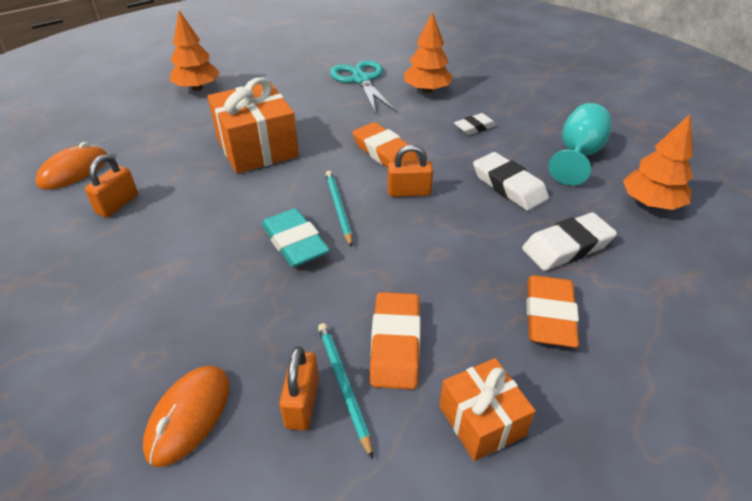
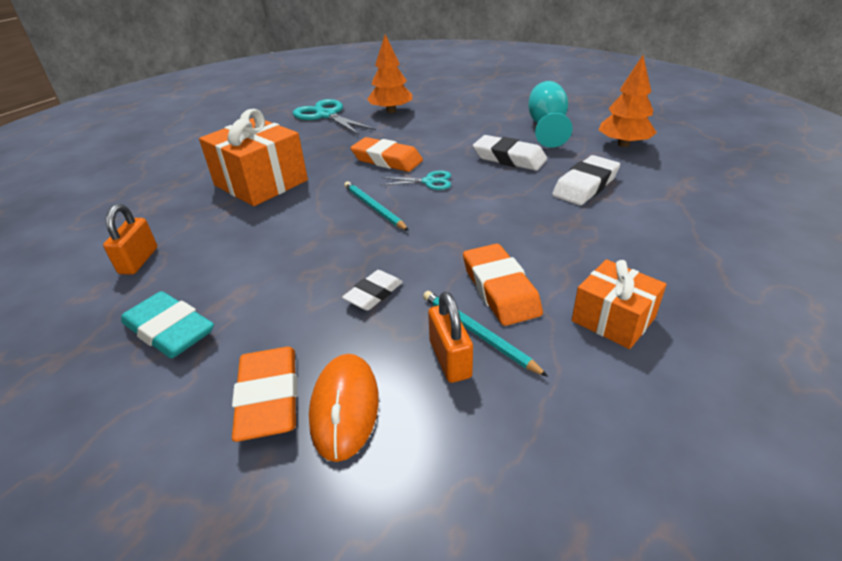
camera: 20 degrees left, 5 degrees down
(74, 171) = (66, 246): orange mouse -> none
(197, 88) = (164, 152): orange tree -> none
(295, 243) = (351, 243): turquoise eraser -> turquoise eraser (170, 330)
(409, 192) = (429, 181): orange padlock -> turquoise scissors
(474, 127) = (451, 127): white eraser -> white eraser (373, 294)
(549, 315) = (608, 233): orange eraser -> orange eraser (269, 398)

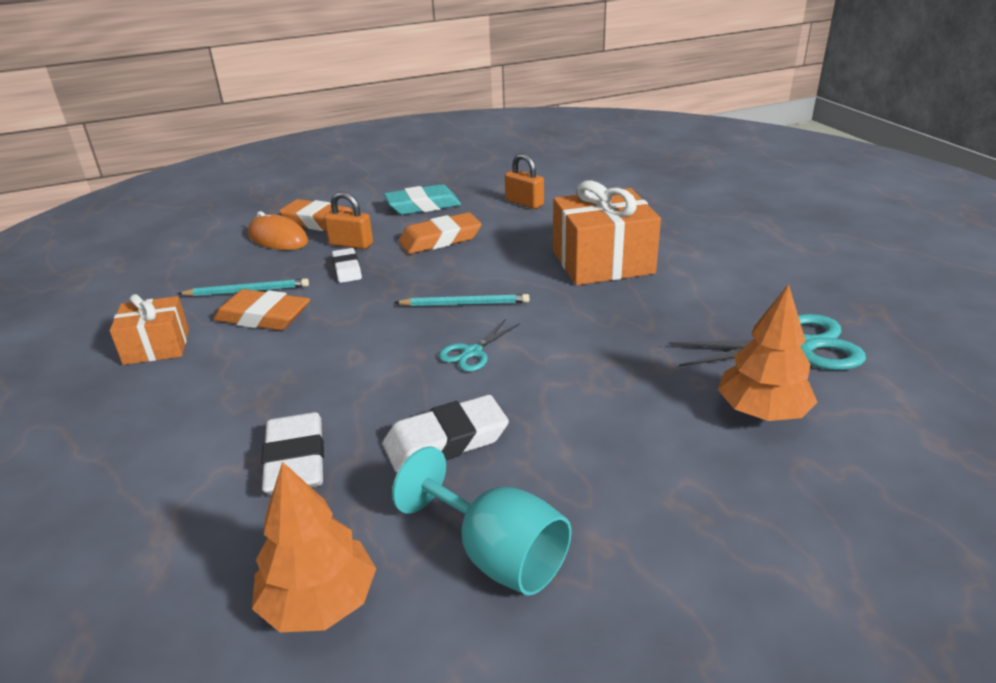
camera: 125 degrees right, 5 degrees down
(387, 160) = (567, 345): orange eraser -> orange eraser (440, 239)
(450, 359) = (249, 275): orange padlock -> orange padlock (351, 244)

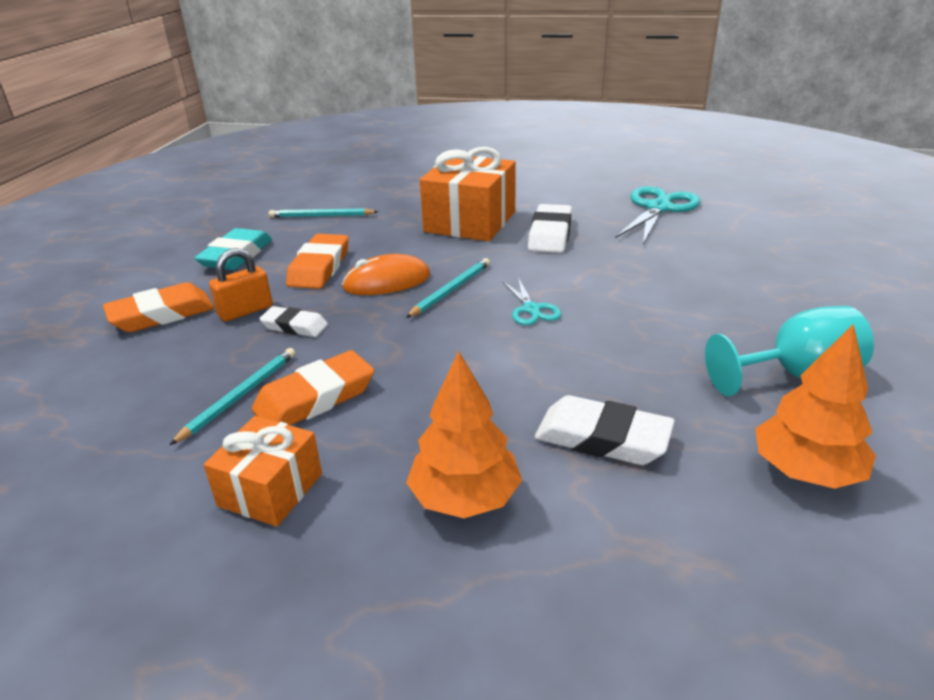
camera: 55 degrees left, 0 degrees up
(278, 238) = (148, 348): orange mouse -> orange mouse (387, 281)
(446, 441) = (643, 356): white eraser -> white eraser (550, 234)
(524, 203) = (322, 216): orange padlock -> turquoise pencil
(762, 412) = (715, 241): orange tree -> orange tree (465, 498)

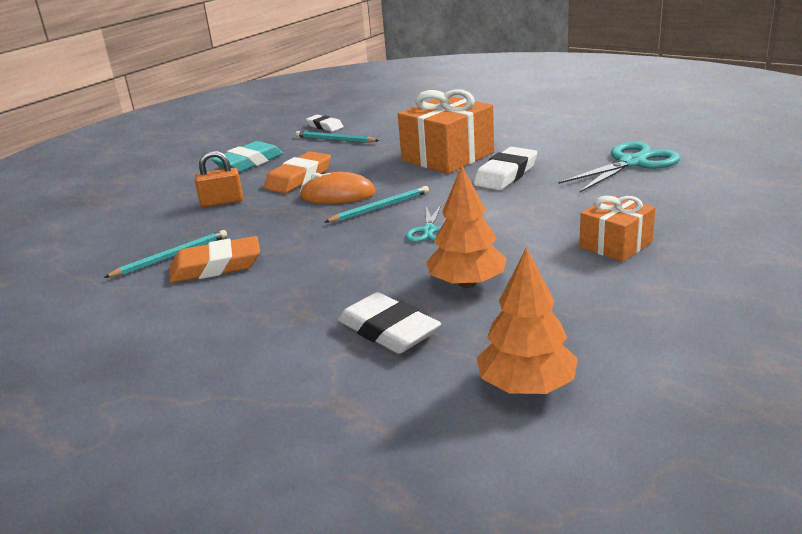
camera: 25 degrees right, 5 degrees down
(162, 314) = (168, 197): orange eraser -> none
(270, 489) = (141, 316): orange gift -> orange gift (615, 245)
(294, 326) = (245, 217): white eraser -> white eraser (325, 126)
(465, 498) = (254, 347): orange tree -> orange tree (467, 283)
(795, 375) = (603, 317): turquoise goblet -> none

